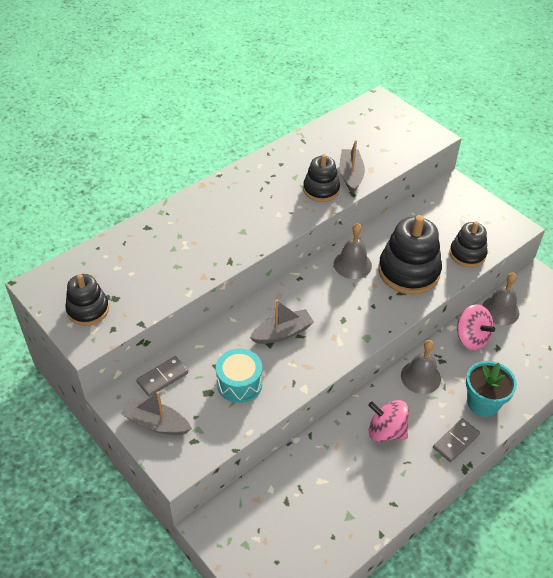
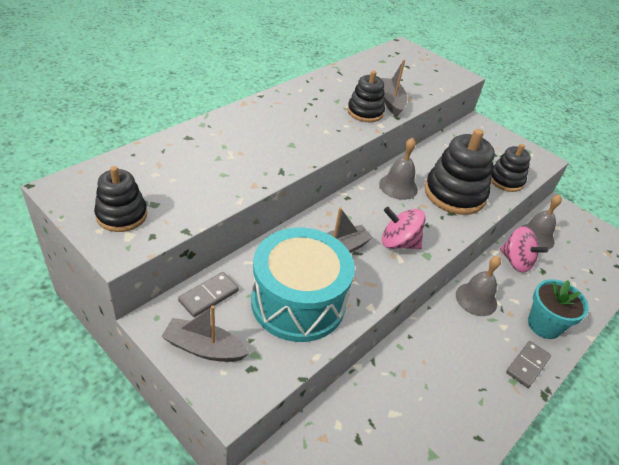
camera: 10 degrees left, 5 degrees down
(239, 383) = (298, 302): turquoise drum -> turquoise drum, size x1.82
(386, 431) = (453, 355): pink spinning top -> pink spinning top (398, 243)

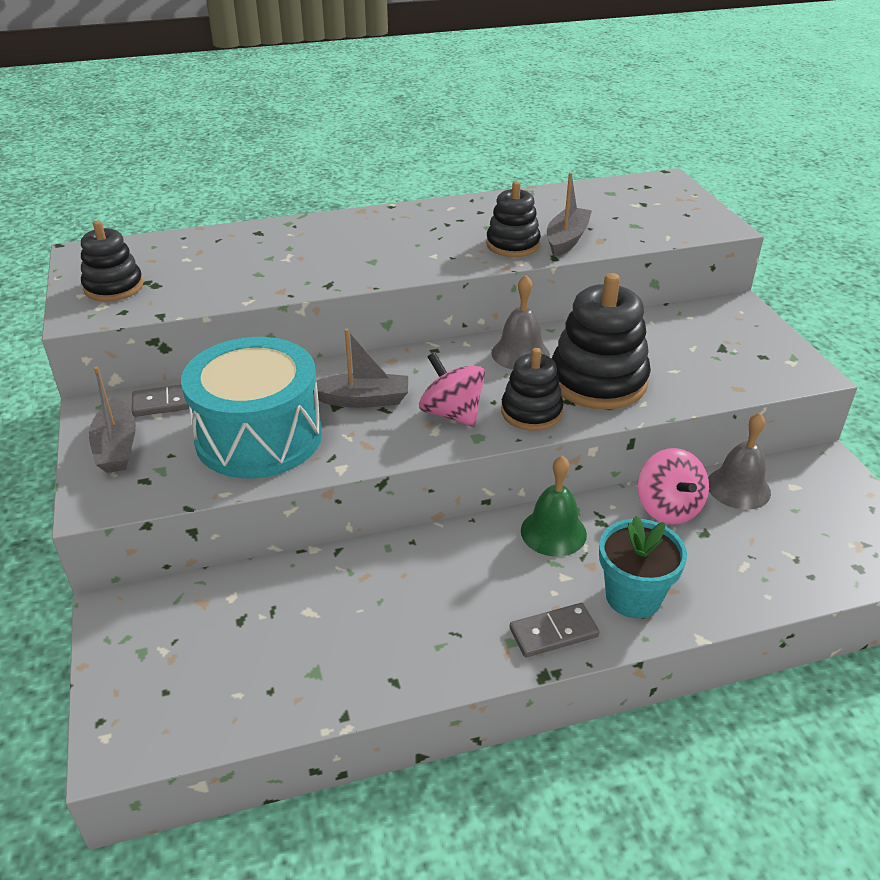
camera: 35 degrees right, 5 degrees down
(204, 348) = (117, 447): grey boat -> grey boat turned 150 degrees counterclockwise
(476, 299) = (553, 532): grey bell -> green bell
(506, 180) = (705, 384): black stacking toy -> black stacking toy (531, 412)

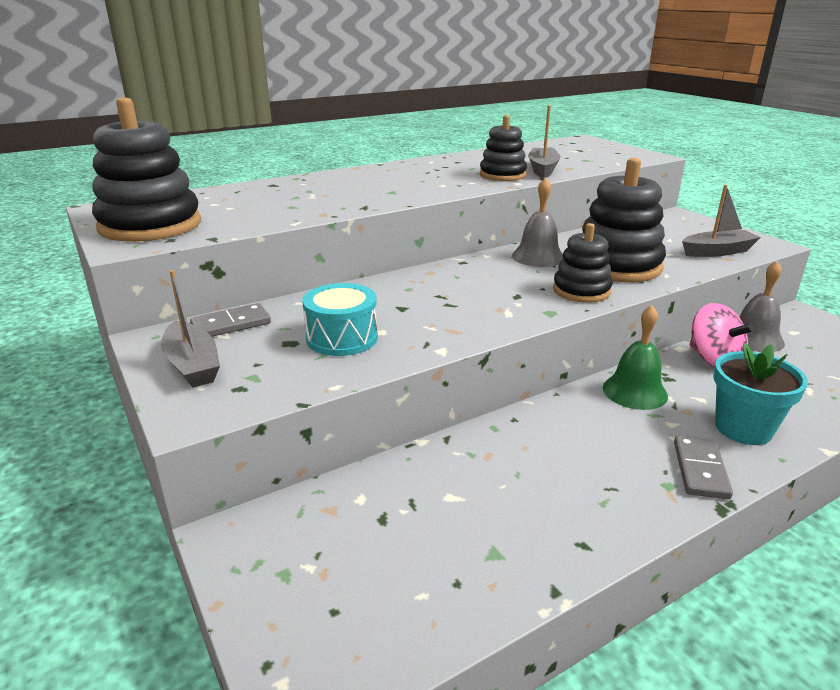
camera: 15 degrees left, 10 degrees down
(114, 287) = (150, 225): black stacking toy -> black stacking toy, size x1.66
(259, 436) = (342, 338): turquoise drum -> turquoise drum, size x0.55
(362, 400) = (424, 300): grey boat -> grey boat (717, 252)
(452, 413) = (513, 300): pink spinning top -> none
(553, 632) = (700, 470): grey domino -> grey domino turned 45 degrees counterclockwise

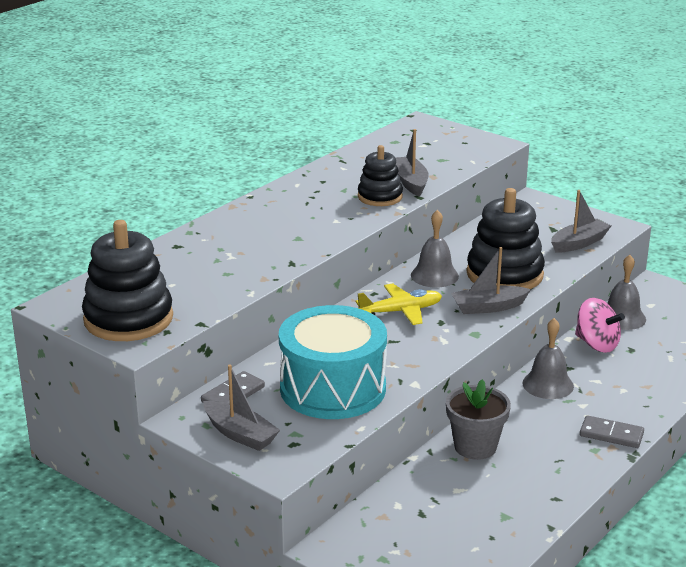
camera: 20 degrees left, 0 degrees up
(342, 338) = (333, 388): turquoise drum -> turquoise drum, size x1.82
(479, 280) = (401, 311): none -> yellow plane
(506, 445) = (475, 446): none -> grey flower pot
(581, 291) = (488, 307): black stacking toy -> grey boat
(635, 391) = (548, 384): green bell -> grey bell
(700, 470) = (611, 434): grey domino -> grey domino turned 60 degrees counterclockwise
(743, 428) = (631, 398): turquoise flower pot -> none

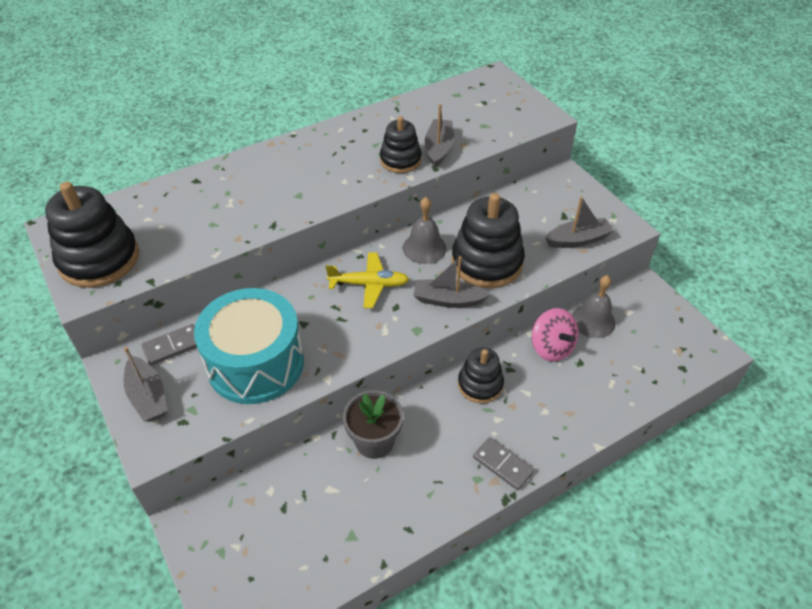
camera: 20 degrees right, 20 degrees up
(548, 384) = (480, 384): grey bell -> black stacking toy

